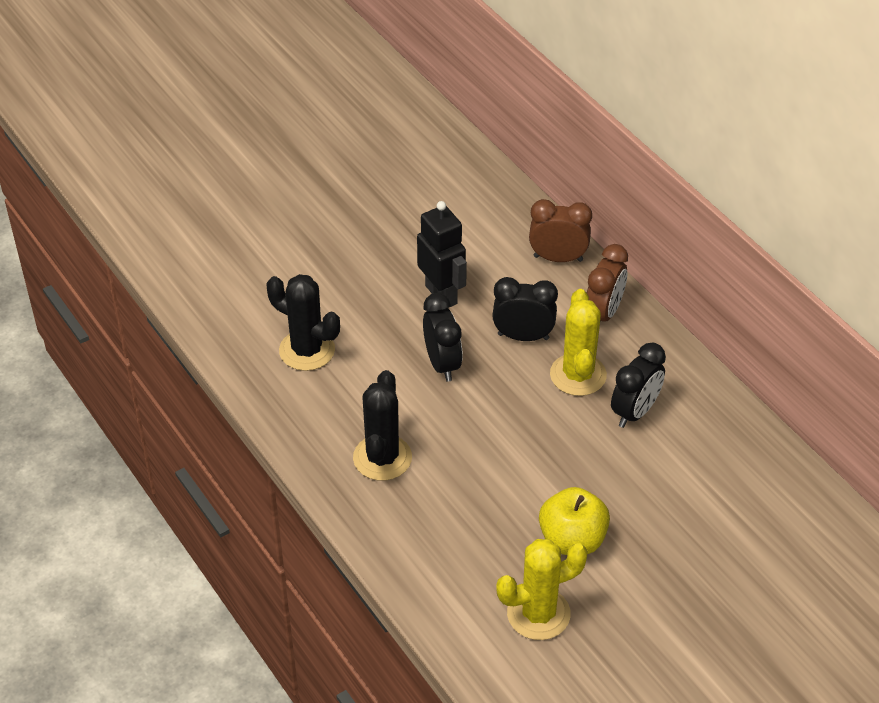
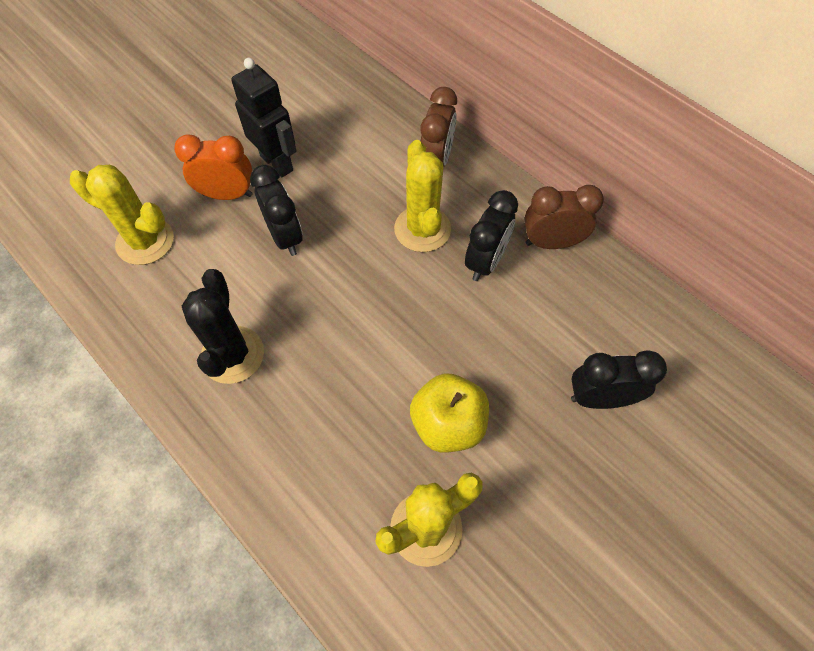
camera: 10 degrees left, 15 degrees up
(307, 350) = (145, 241): black cactus -> yellow cactus
(389, 318) = (227, 194): none -> orange clock
(523, 336) = (362, 195): black clock -> black clock (600, 398)
(558, 258) = (384, 111): brown clock -> brown clock (551, 243)

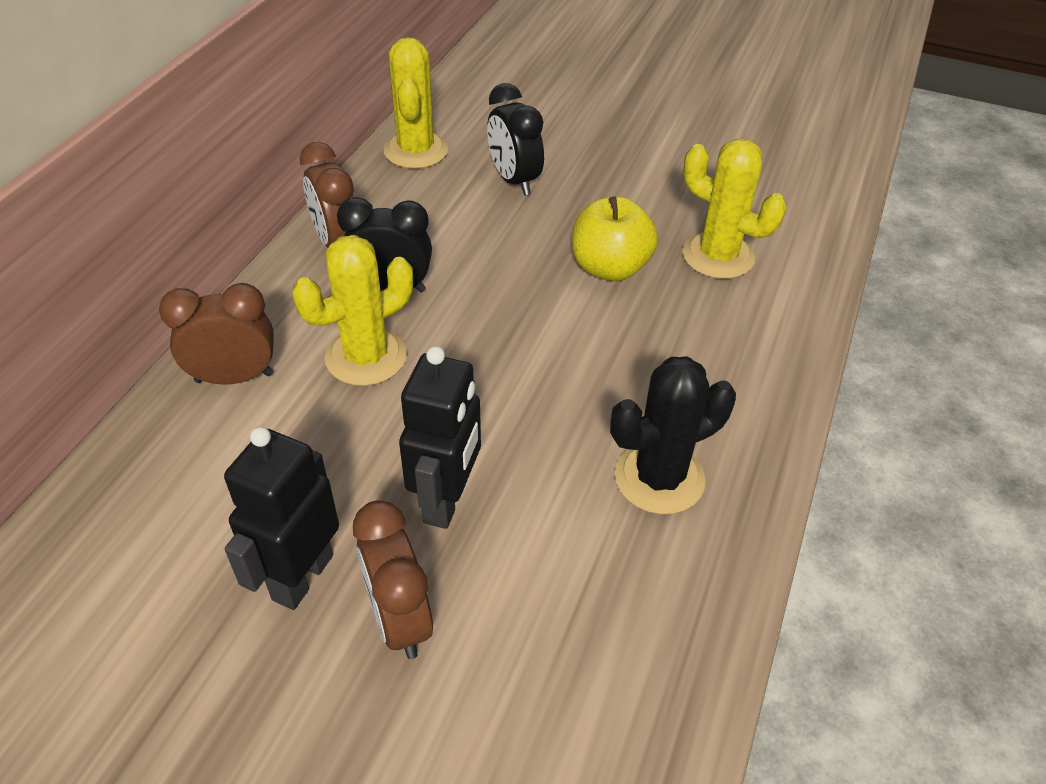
camera: 115 degrees left, 15 degrees down
(145, 241) = (550, 697): yellow cactus -> yellow cactus (416, 151)
(227, 194) = (399, 619): orange clock -> brown clock
(285, 237) = (447, 500): black clock -> black robot

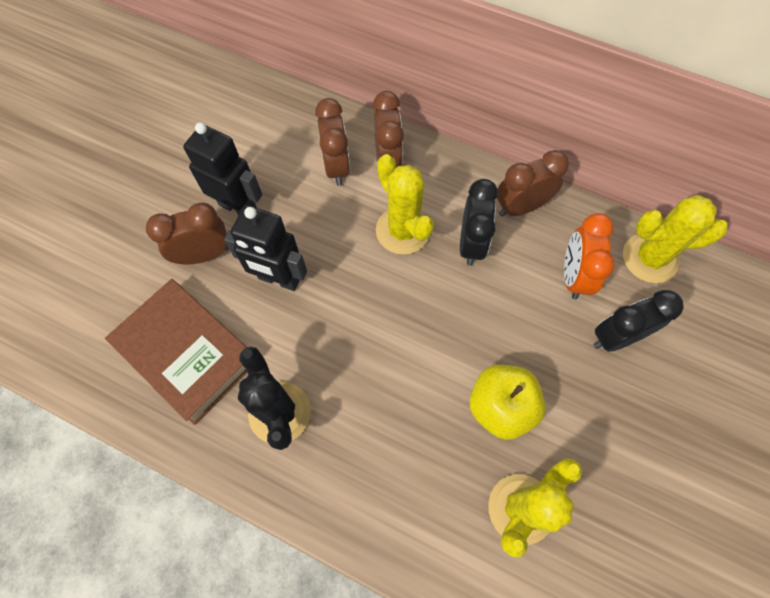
camera: 95 degrees right, 20 degrees up
(236, 441) = (336, 167): none -> brown clock
(439, 206) = (573, 276): none -> orange clock
(585, 615) = (187, 352): none -> brown book

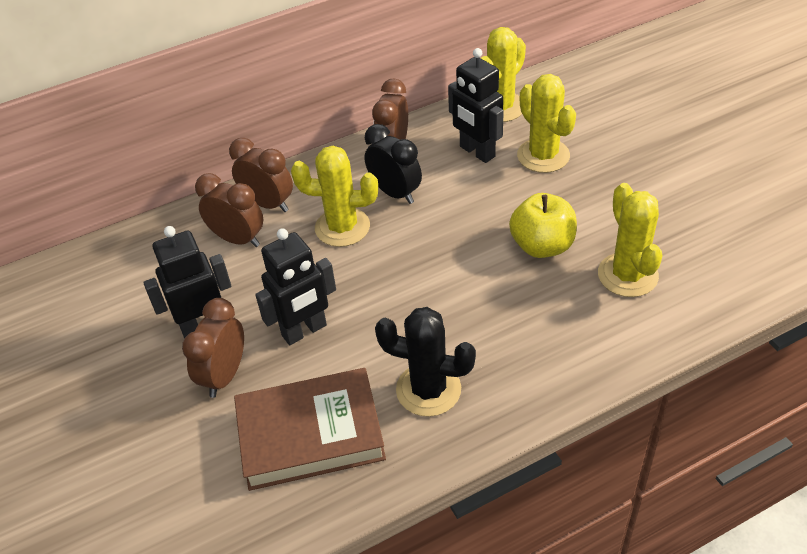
camera: 50 degrees left, 20 degrees down
(573, 276) = (477, 152): orange clock -> black robot
(616, 337) = (543, 156): black clock -> yellow cactus

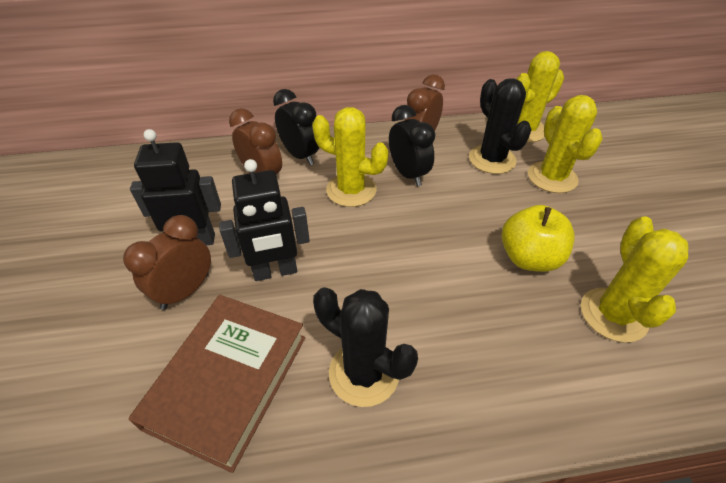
camera: 15 degrees right, 0 degrees up
(268, 204) = (300, 155): brown clock -> black clock
(310, 434) = (228, 380): brown book -> brown book turned 75 degrees counterclockwise
(477, 152) = (492, 159): black robot -> black cactus

